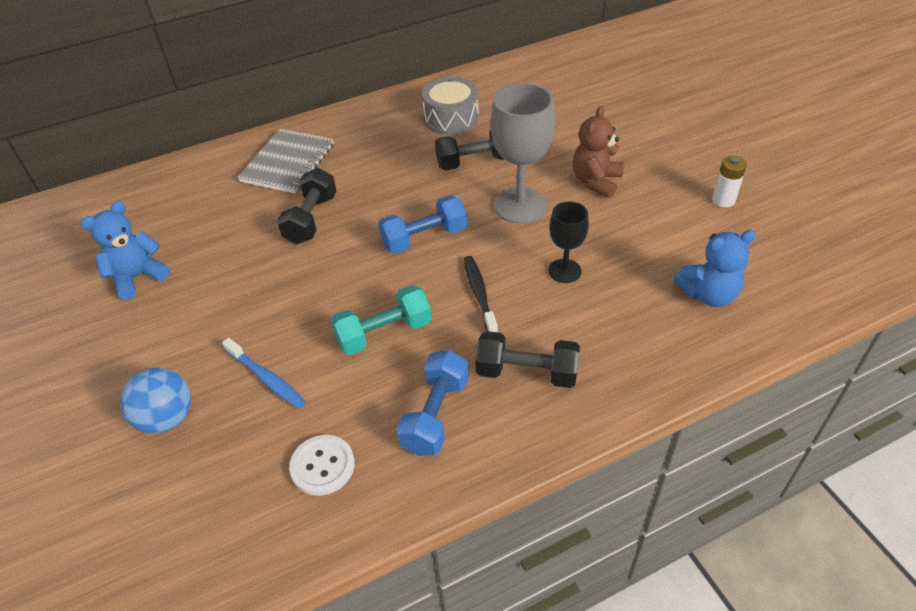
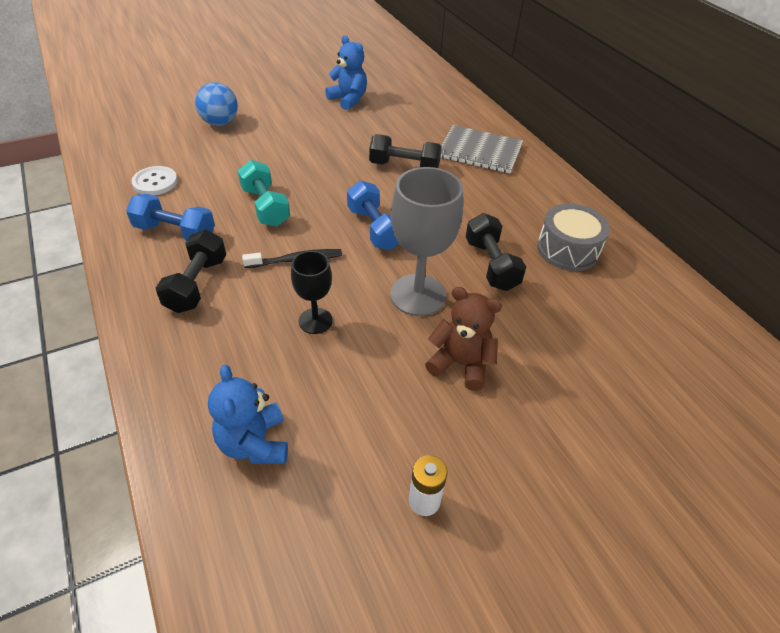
camera: 85 degrees right, 0 degrees up
(266, 378) = (239, 156): blue toothbrush -> none

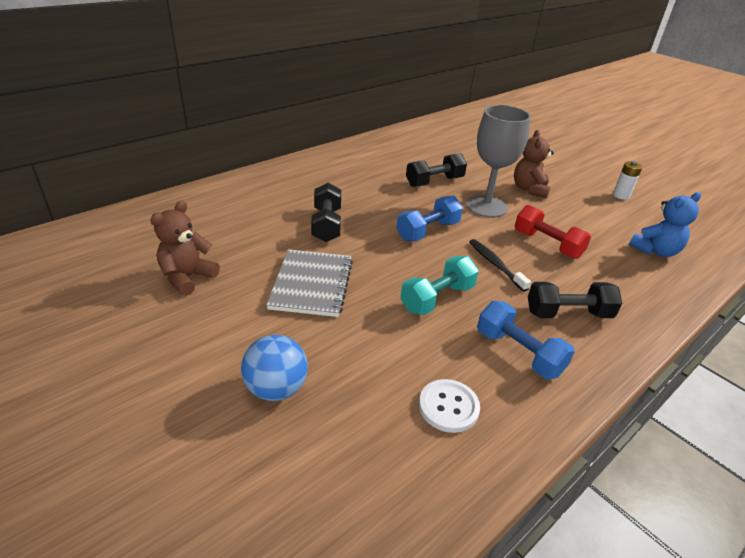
camera: 105 degrees left, 10 degrees down
(175, 232) = (518, 353): blue dumbbell -> blue dumbbell turned 45 degrees counterclockwise
(315, 321) = (547, 244): black goblet -> red dumbbell
(348, 99) = (187, 277): blue teddy bear -> brown teddy bear
(480, 151) = (284, 189): grey notebook -> grey notebook (311, 284)
(567, 249) = (399, 157): grey drum -> none

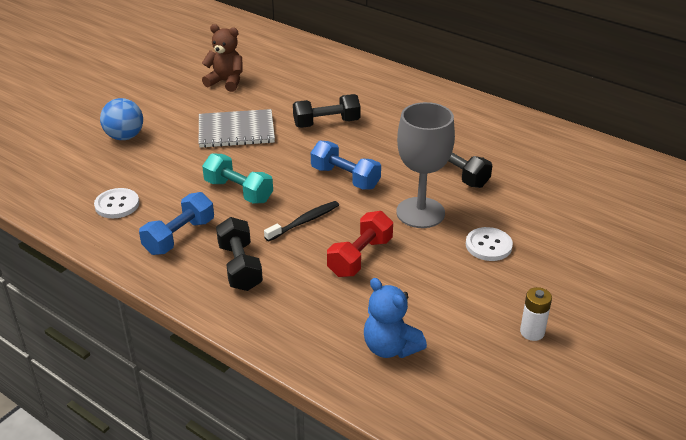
camera: 80 degrees right, 0 degrees up
(529, 189) = (488, 245): brown teddy bear -> white button

